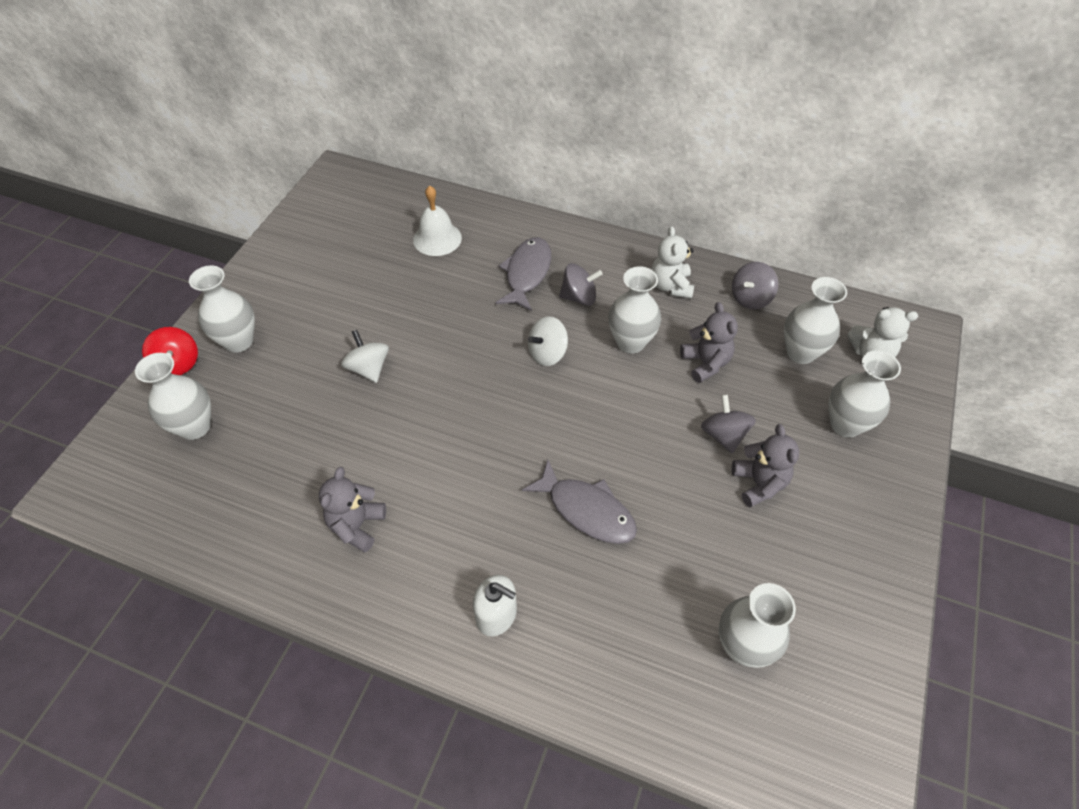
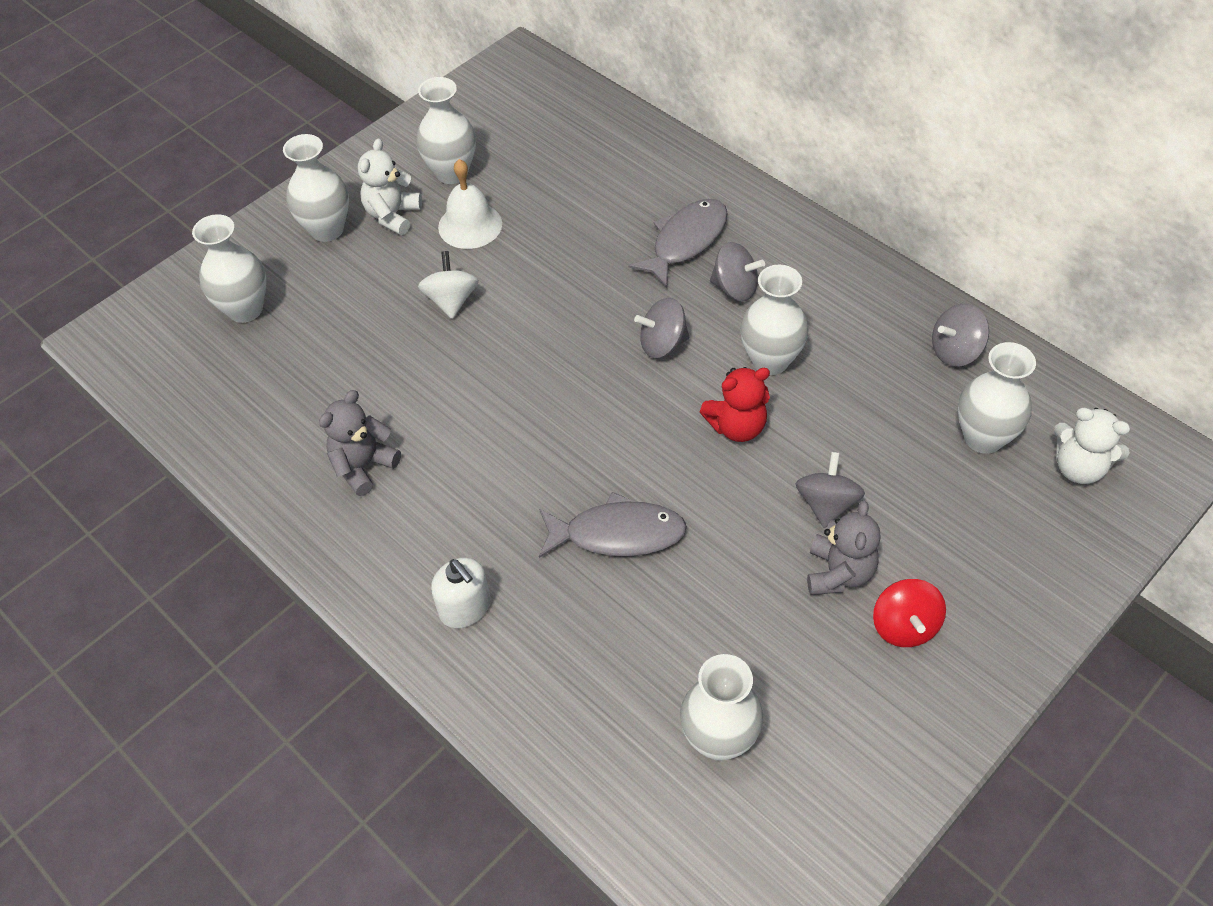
camera: 25 degrees right, 0 degrees up
(178, 364) = (255, 236): red spinning top -> red spinning top (904, 626)
(437, 238) = (599, 170): white bell -> white bell (470, 225)
(547, 353) = (662, 344): white spinning top -> grey spinning top
(587, 510) = (618, 534): grey fish -> grey fish turned 60 degrees counterclockwise
(632, 398) = (736, 426): none -> red teddy bear
(670, 286) = (858, 306): white teddy bear -> white teddy bear (392, 215)
(705, 363) = (851, 413): grey teddy bear -> none
(845, 424) = (990, 542): white vase -> white vase (451, 173)

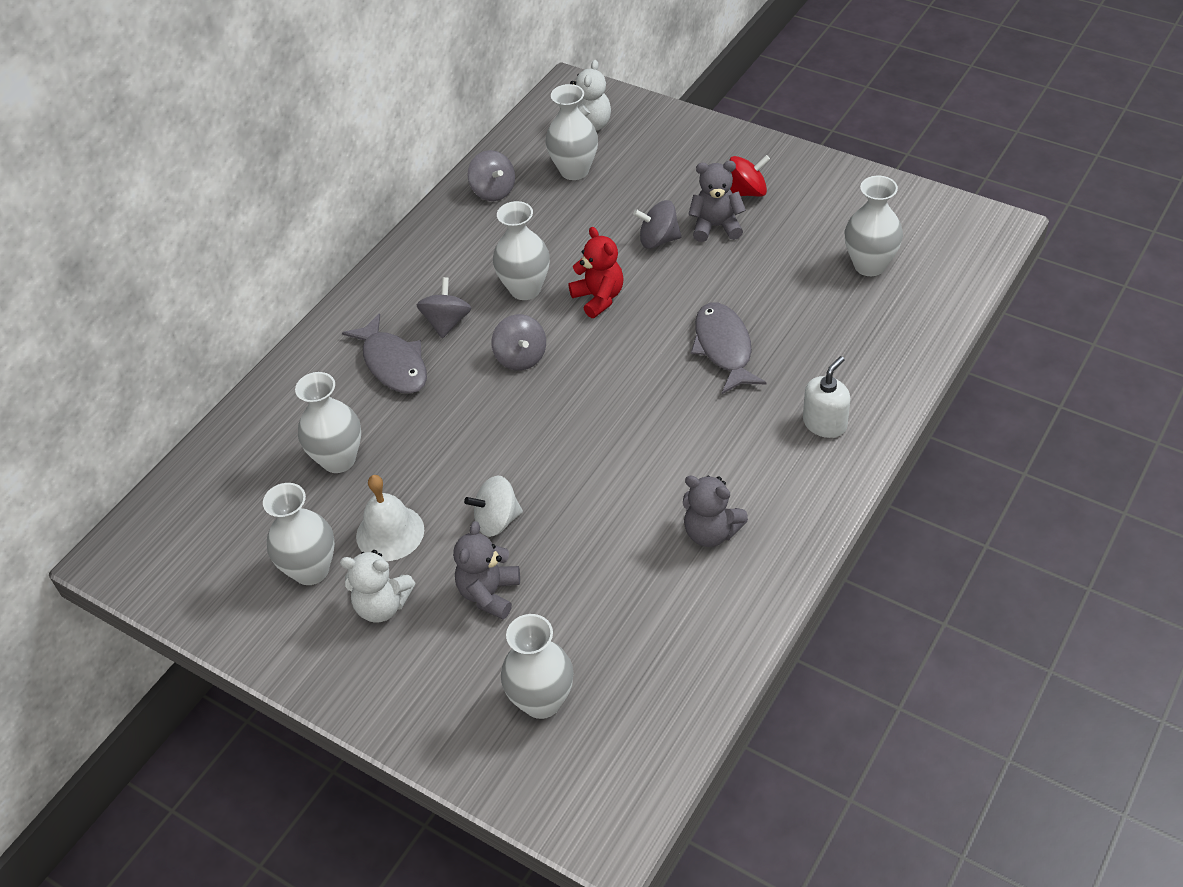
camera: 100 degrees left, 5 degrees down
(327, 229) = (411, 662): white vase -> white vase (338, 460)
(371, 286) = (489, 593): none -> grey teddy bear
(686, 241) = (393, 364): grey fish -> grey fish turned 150 degrees counterclockwise

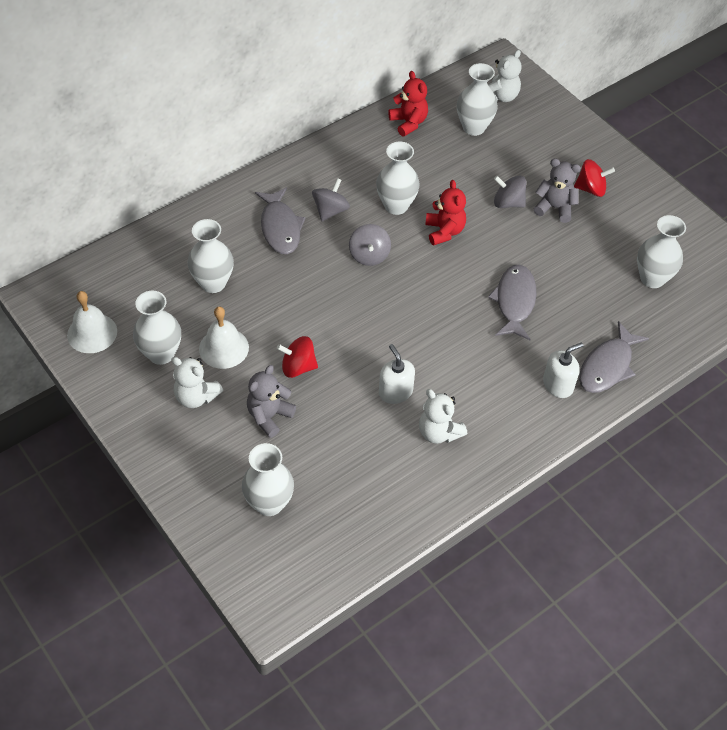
camera: 15 degrees right, 5 degrees up
(206, 578) = (92, 333): none -> white bell
(493, 191) = (408, 123): grey spinning top -> red teddy bear
(497, 520) = (298, 367): white spinning top -> red spinning top
(633, 505) = (395, 392): none -> white soap dispenser
(711, 532) = (439, 432): grey teddy bear -> white teddy bear
(871, 381) = (607, 366): none -> grey fish

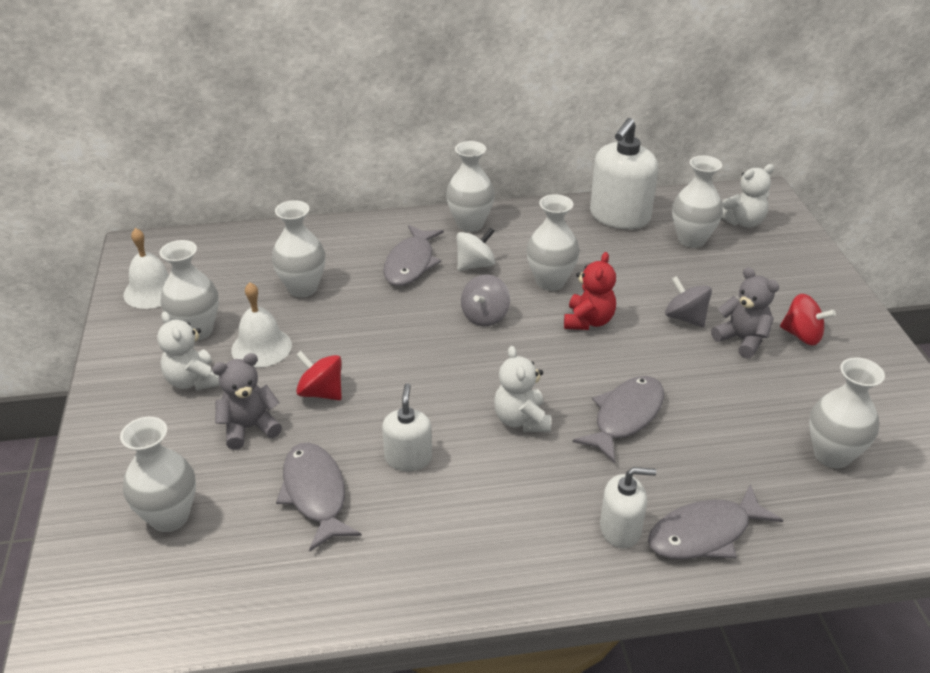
camera: 30 degrees right, 15 degrees down
(299, 171) = (470, 224): none -> white vase
(330, 210) = (475, 265): grey spinning top -> white spinning top
(354, 444) = (315, 494): none -> grey fish
(408, 123) = (619, 216): red teddy bear -> white soap dispenser
(439, 432) = (426, 522): white teddy bear -> white teddy bear (521, 420)

